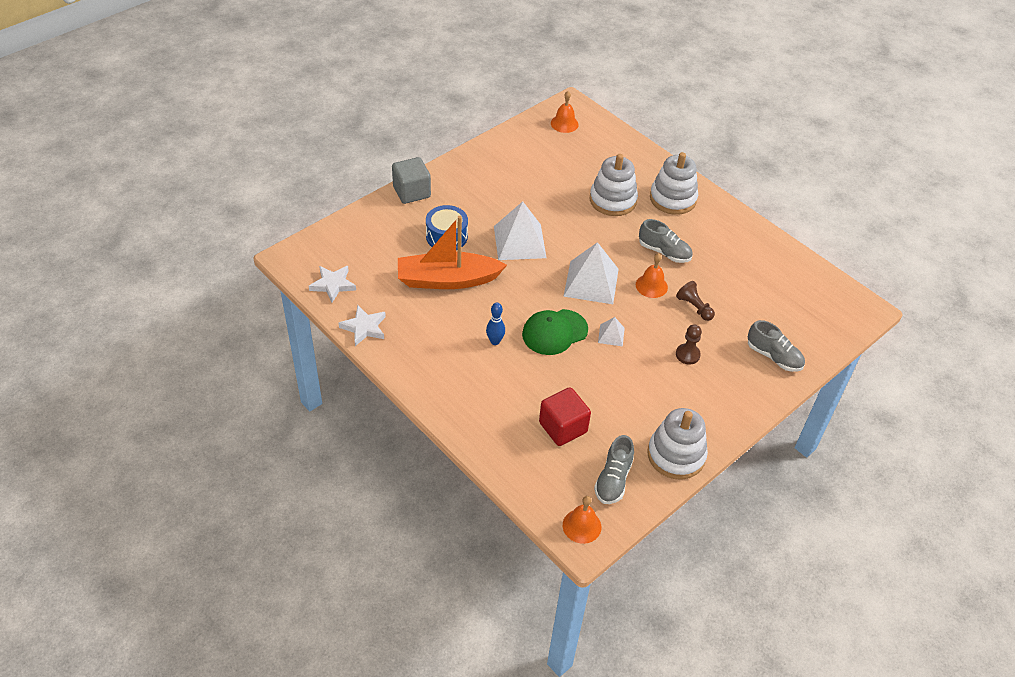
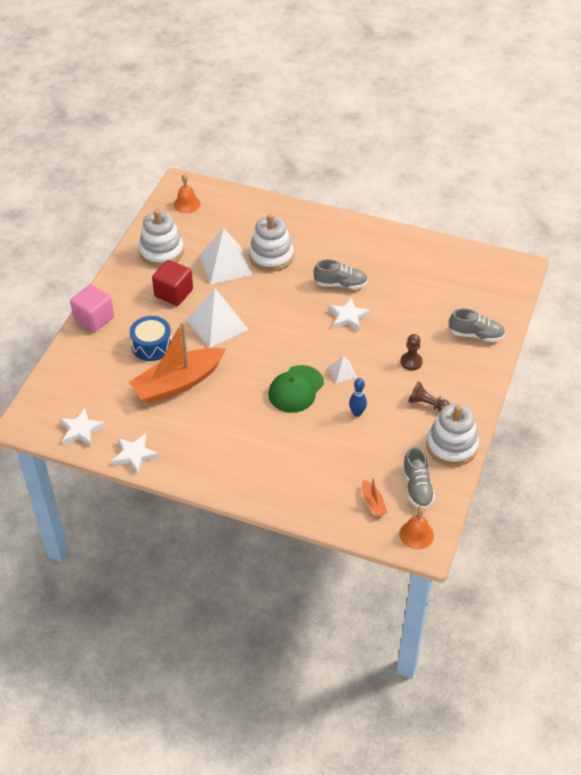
camera: 25 degrees left, 0 degrees up
(411, 192) = (94, 318): grey cube -> pink cube
(495, 341) = (252, 418): blue bowling pin -> blue bowling pin (357, 413)
(558, 474) = (373, 503): none -> orange boat
(563, 427) = (352, 464): red cube -> red cube (173, 293)
(591, 282) = (298, 334): white pyramid -> white pyramid (225, 265)
(651, 286) = (348, 317): orange bell -> white star
(673, 199) = (319, 235): white stacking toy -> white stacking toy (161, 252)
(694, 307) = (392, 320): brown pawn -> brown pawn (427, 404)

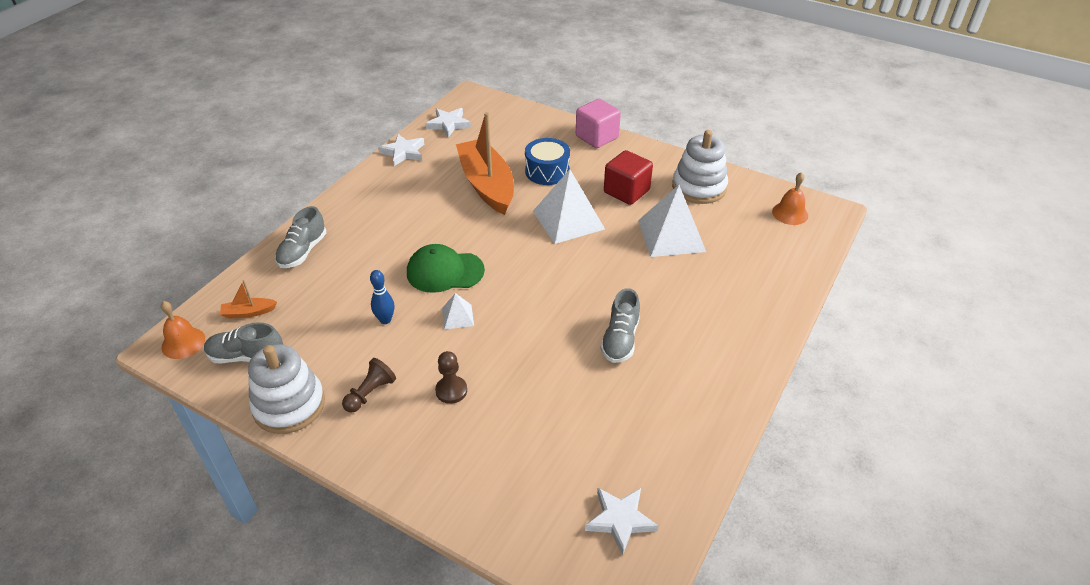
camera: 100 degrees right, 5 degrees down
(271, 256) = (684, 277): white stacking toy -> none
(296, 389) = (445, 271): green cap -> green cap turned 45 degrees counterclockwise
(348, 317) = (554, 337): white star -> white star (620, 520)
(476, 335) = (480, 484): grey shoe -> grey shoe (303, 251)

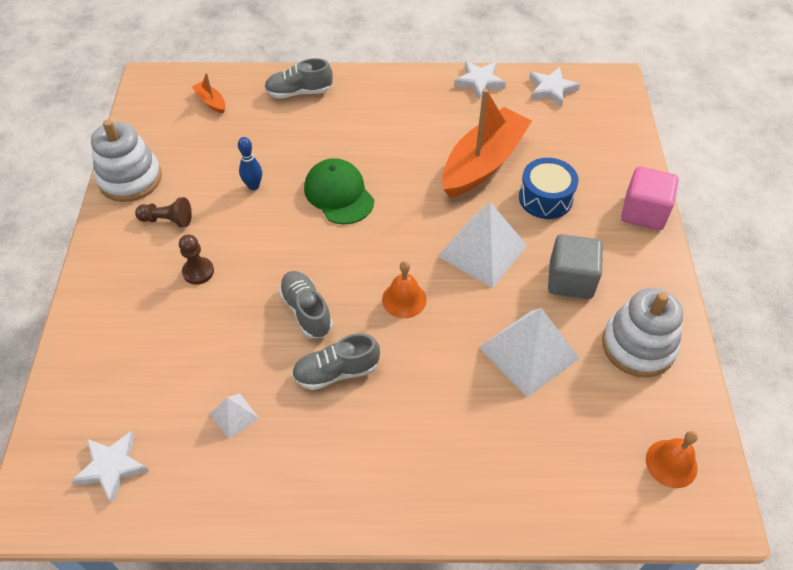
camera: 60 degrees right, 10 degrees up
(183, 343) = (159, 86): orange bell -> orange bell (404, 299)
(246, 356) = (165, 127): grey shoe -> grey shoe (306, 311)
(458, 316) = (288, 232): white pyramid -> white pyramid (234, 415)
(626, 191) = (570, 280): red cube -> grey cube

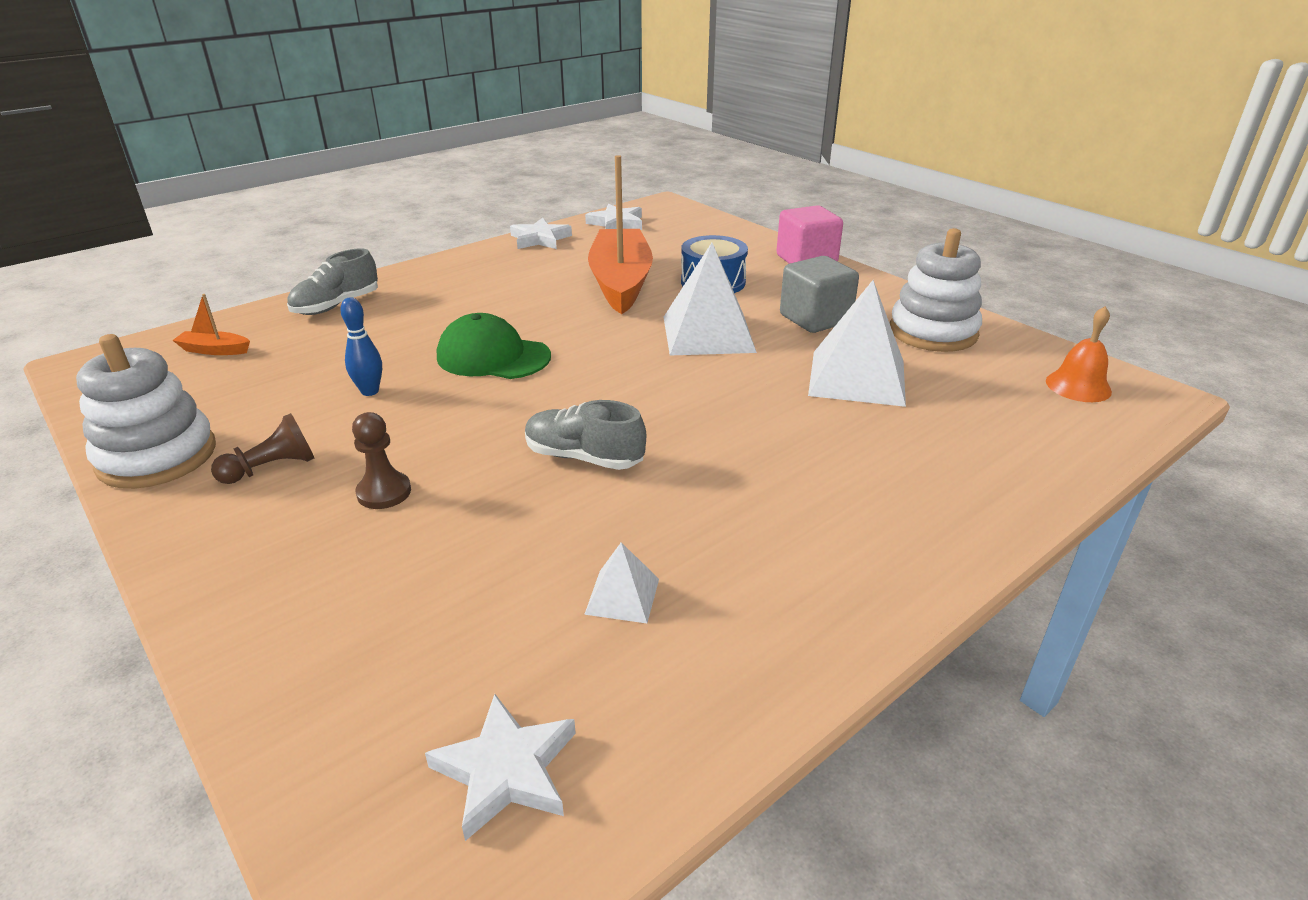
camera: 40 degrees left, 20 degrees down
(336, 372) = (693, 487): grey shoe -> none
(404, 299) = (682, 398): orange bell -> none

